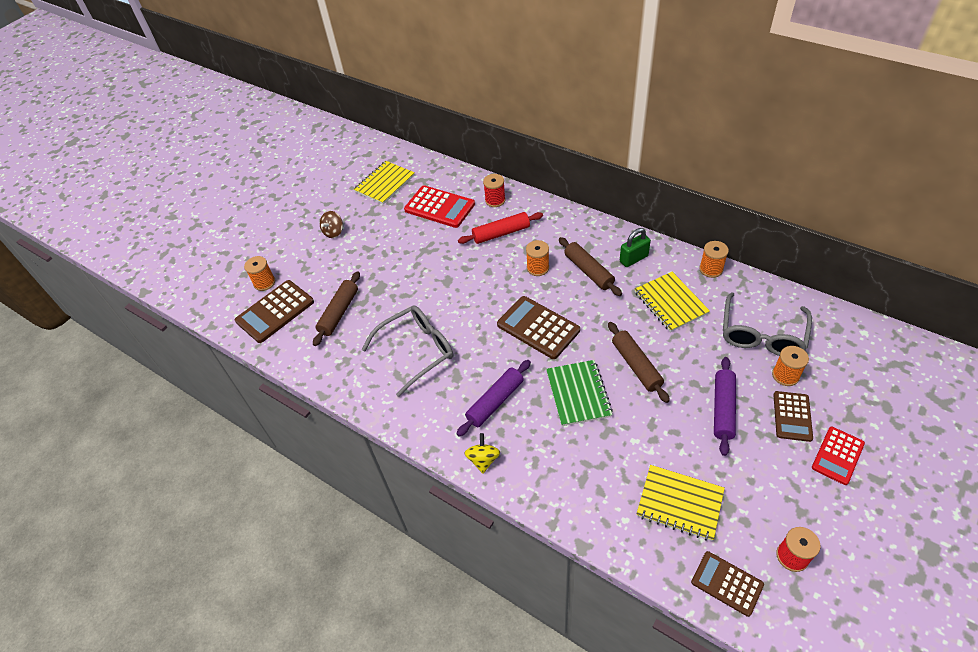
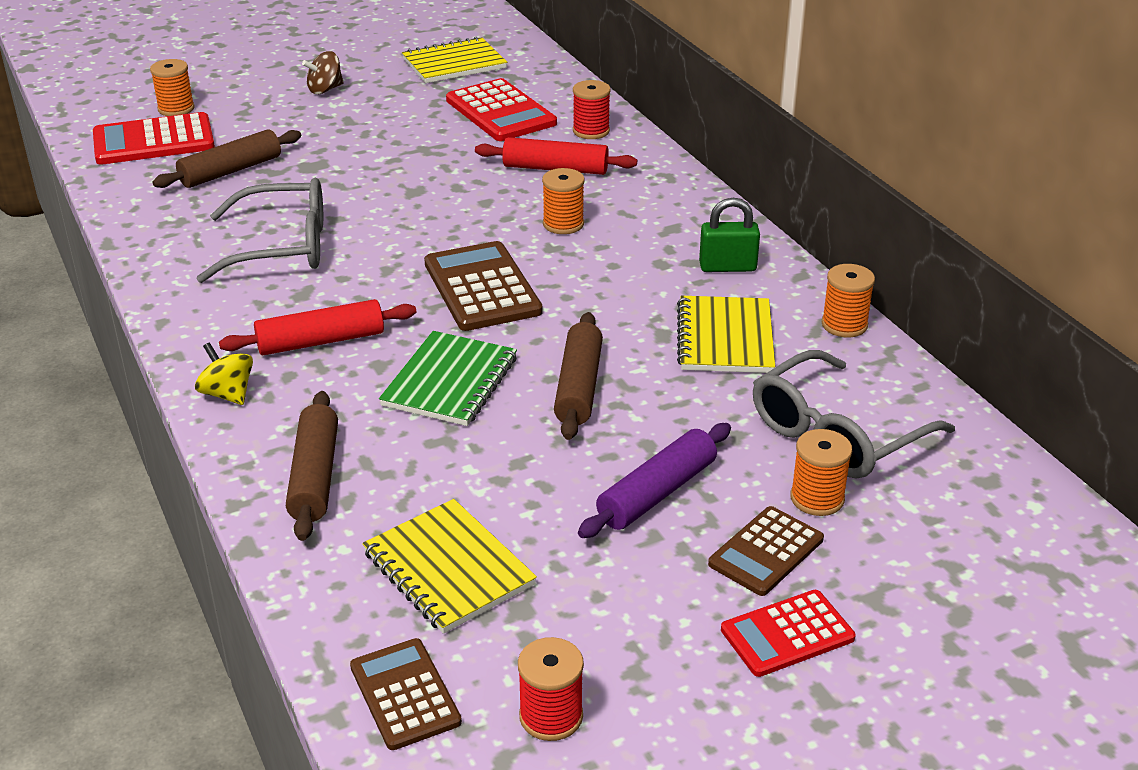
camera: 25 degrees right, 15 degrees down
(275, 311) = (154, 141): brown calculator -> red calculator
(483, 460) = (228, 394): yellow spinning top -> yellow spinning top turned 75 degrees counterclockwise
(495, 402) = (321, 341): purple rolling pin -> red rolling pin
(588, 271) = (637, 255): brown rolling pin -> brown rolling pin (315, 476)

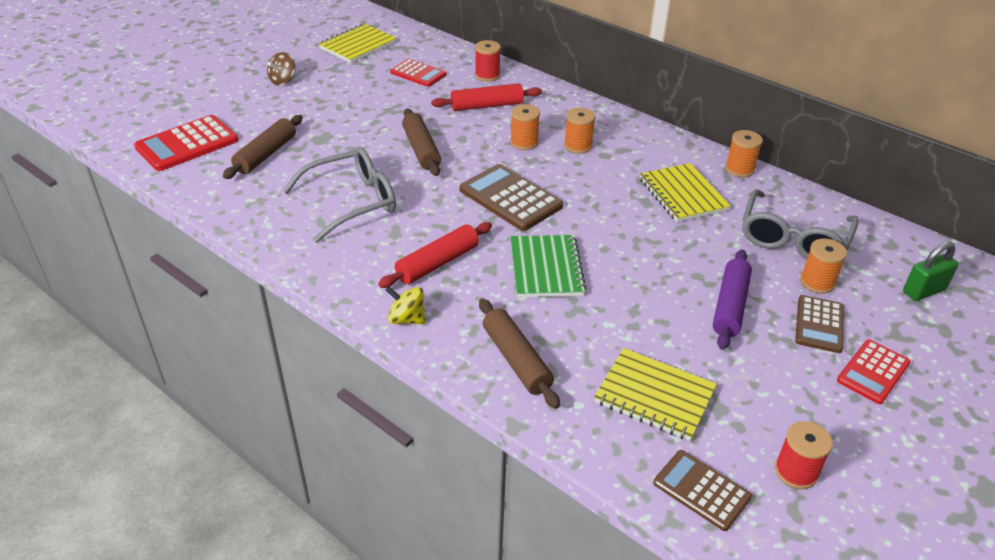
camera: 25 degrees left, 5 degrees up
(176, 109) = (183, 116): orange spool -> orange spool (578, 146)
(500, 112) = (418, 73): red calculator -> red calculator, size x0.64
(578, 387) = (626, 250): brown rolling pin -> brown rolling pin (421, 149)
(727, 267) = (645, 148): green padlock -> green padlock (923, 291)

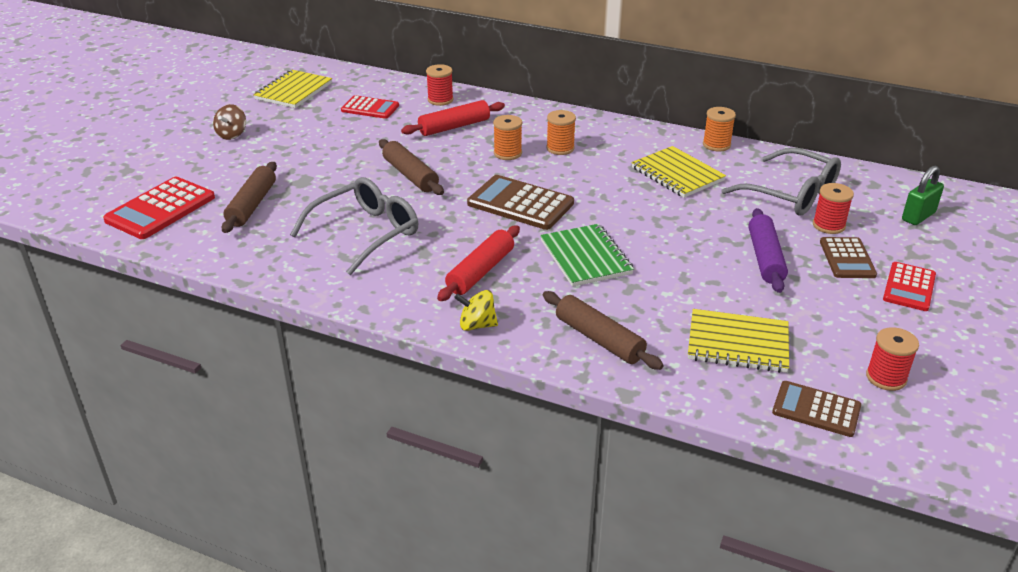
camera: 15 degrees left, 5 degrees down
(793, 239) = (791, 194): grey glasses -> grey glasses turned 60 degrees counterclockwise
(817, 282) = (828, 225): orange spool -> red spool

